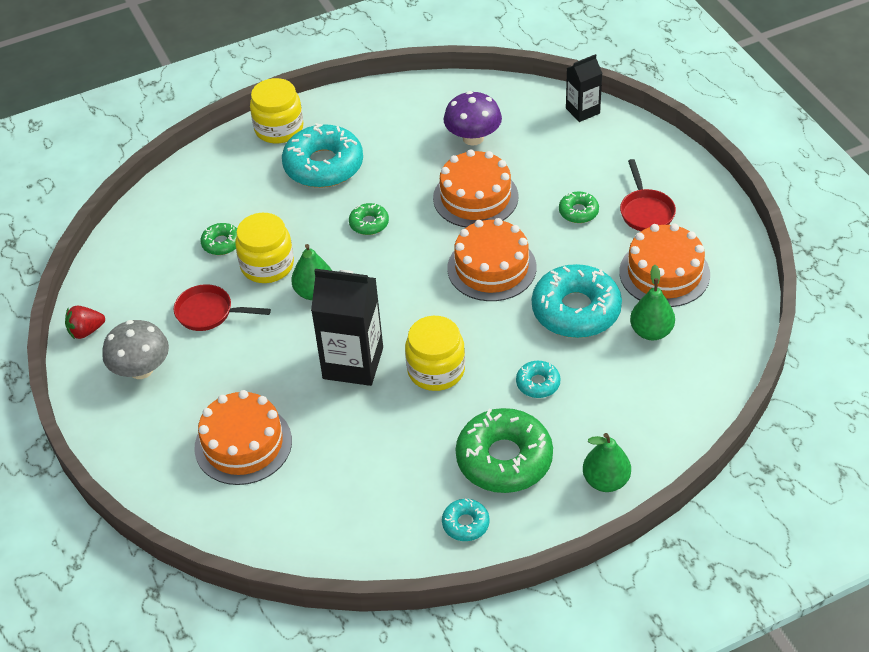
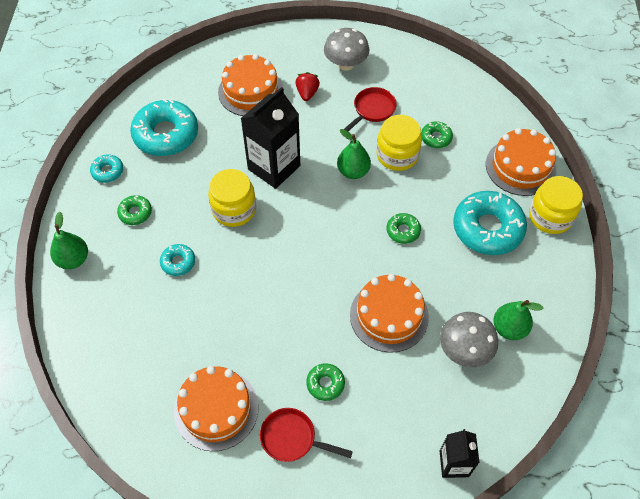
camera: 115 degrees right, 10 degrees up
(86, 331) = (397, 48): red strawberry -> red strawberry (307, 93)
(473, 138) = (464, 350): purple mushroom -> grey mushroom
(491, 268) = (305, 288): orange cake -> orange cake (520, 167)
(504, 459) = (135, 213): green donut -> green donut, size x0.48
(576, 310) = (224, 322): turquoise donut -> turquoise donut (166, 134)
(651, 331) = (167, 362): green pear -> green pear (509, 328)

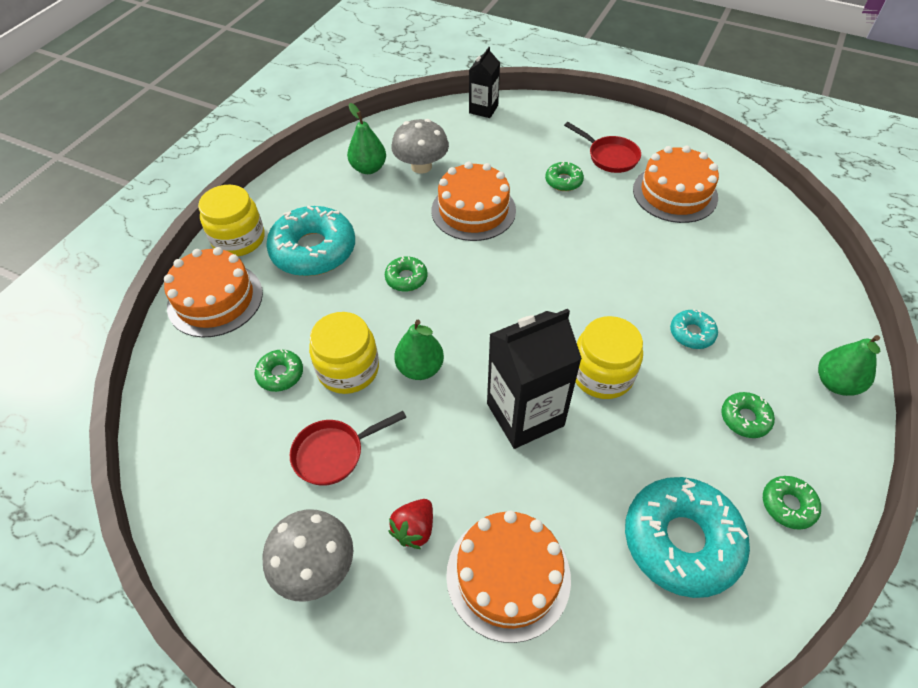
camera: 155 degrees left, 5 degrees down
(107, 171) = (788, 505): turquoise donut -> green donut

